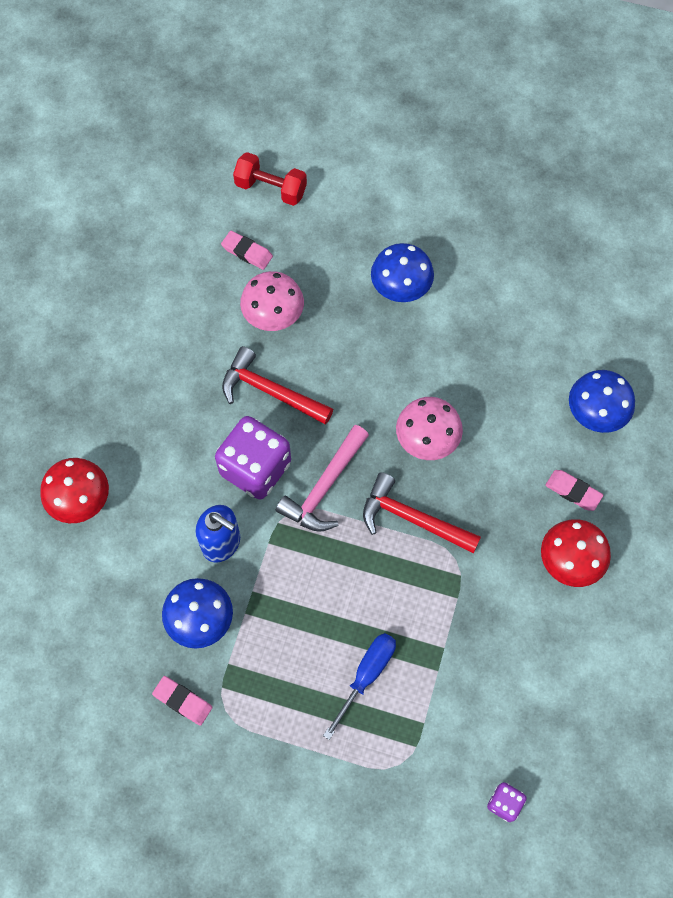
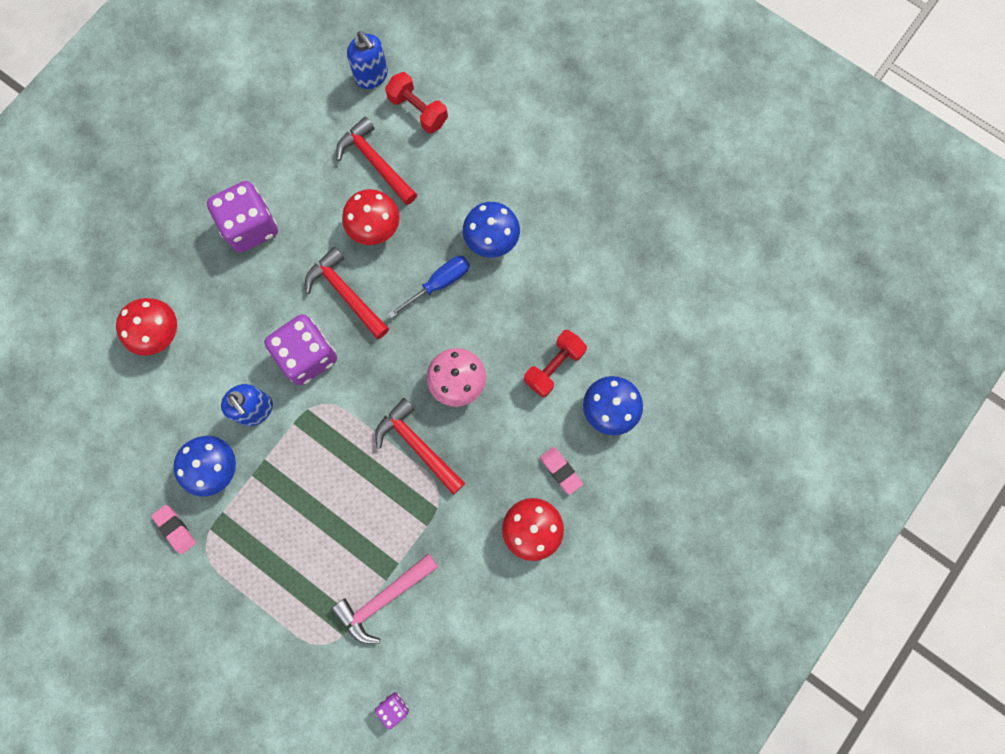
camera: 20 degrees right, 10 degrees up
(139, 358) = (250, 226): none -> purple dice
(208, 171) = (372, 76): none -> blue soap dispenser
(247, 252) = (375, 162): pink eraser -> red hammer
(273, 316) = (374, 227): pink mushroom -> red mushroom
(324, 487) = (357, 392): pink hammer -> pink hammer (383, 599)
(366, 675) = (327, 563): blue screwdriver -> blue screwdriver (439, 284)
(520, 391) = (554, 367): none -> red dumbbell

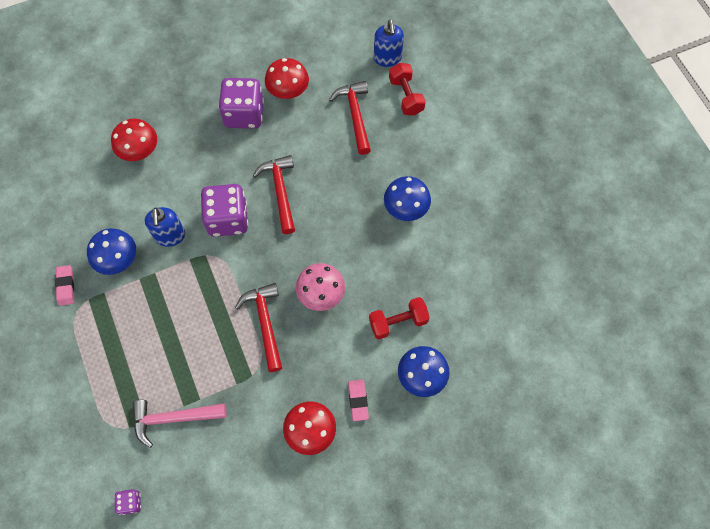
camera: 30 degrees right, 10 degrees down
(374, 227) = (328, 158): red mushroom -> red mushroom (288, 91)
(439, 284) = (349, 219): blue screwdriver -> none

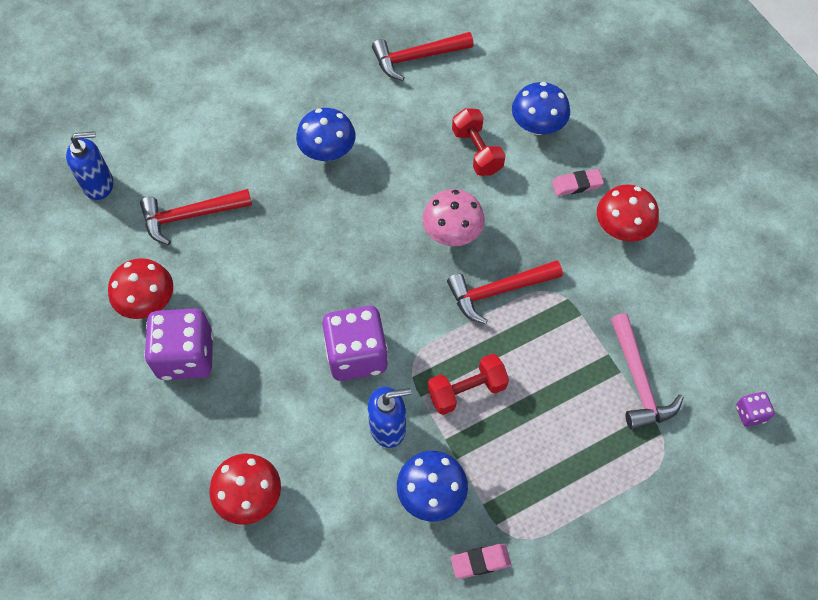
camera: 95 degrees left, 5 degrees down
(280, 191) = (310, 295): red hammer -> red hammer (416, 58)
(406, 96) = (161, 160): red dumbbell -> red dumbbell (467, 391)

